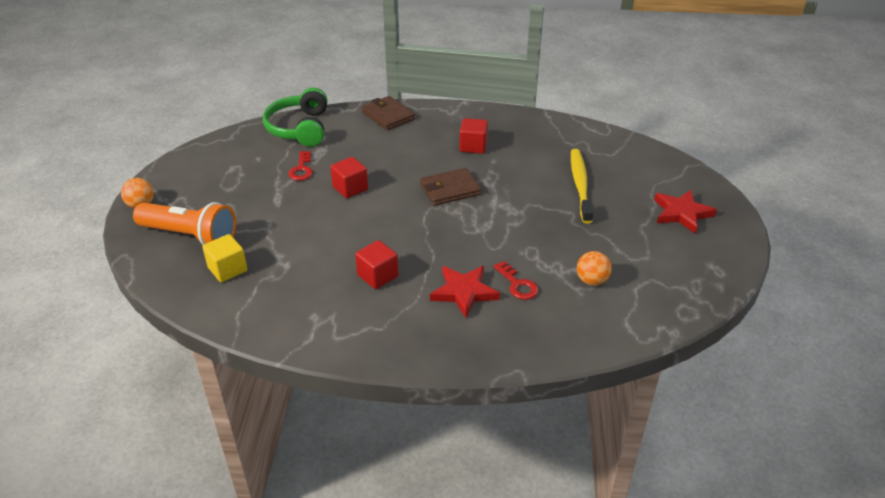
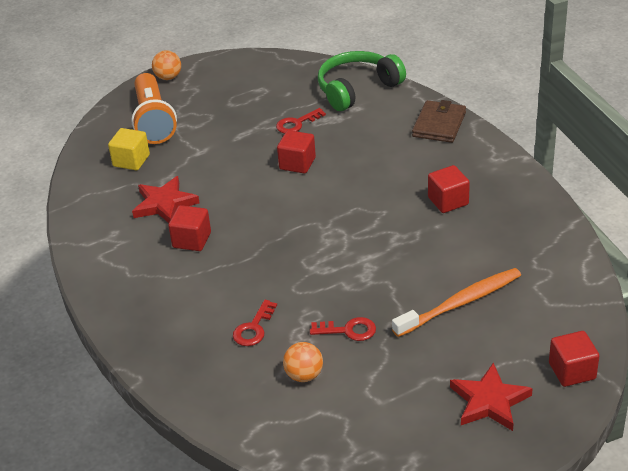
camera: 60 degrees right, 0 degrees up
(450, 189) = (357, 221): brown wallet -> none
(464, 292) = (214, 300): red star -> red star (164, 204)
(563, 241) = (348, 330): none -> red key
(580, 185) = (460, 303): yellow toothbrush -> orange toothbrush
(679, 173) = (572, 371): none -> red cube

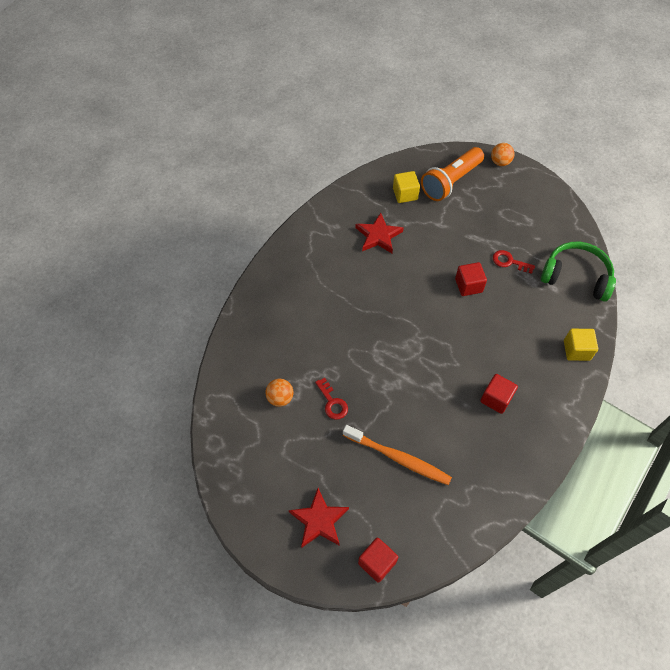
camera: 55 degrees right, 20 degrees up
(192, 240) = (356, 270): red cube -> none
(253, 328) = (302, 348): red key -> none
(439, 124) = (576, 350): brown wallet -> yellow cube

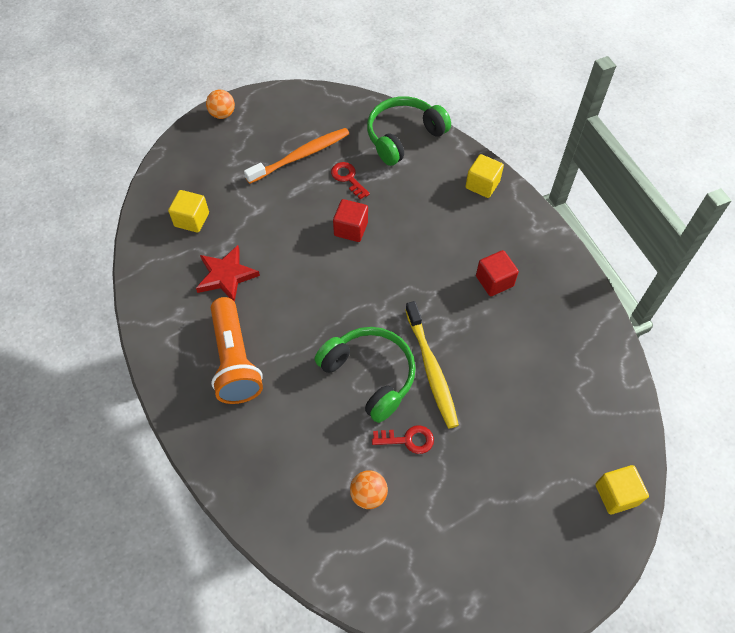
camera: 60 degrees left, 0 degrees up
(319, 520) = (542, 530): red star -> none
(363, 355) = (369, 375): none -> green headphones
(377, 562) = (616, 494): red cube -> yellow cube
(394, 391) = (431, 369): none -> yellow toothbrush
(398, 458) = (511, 408): orange toothbrush -> orange toothbrush (301, 156)
(450, 182) = (210, 170): orange flashlight -> orange flashlight (234, 361)
(509, 262) = (348, 178): red key -> red key turned 90 degrees clockwise

